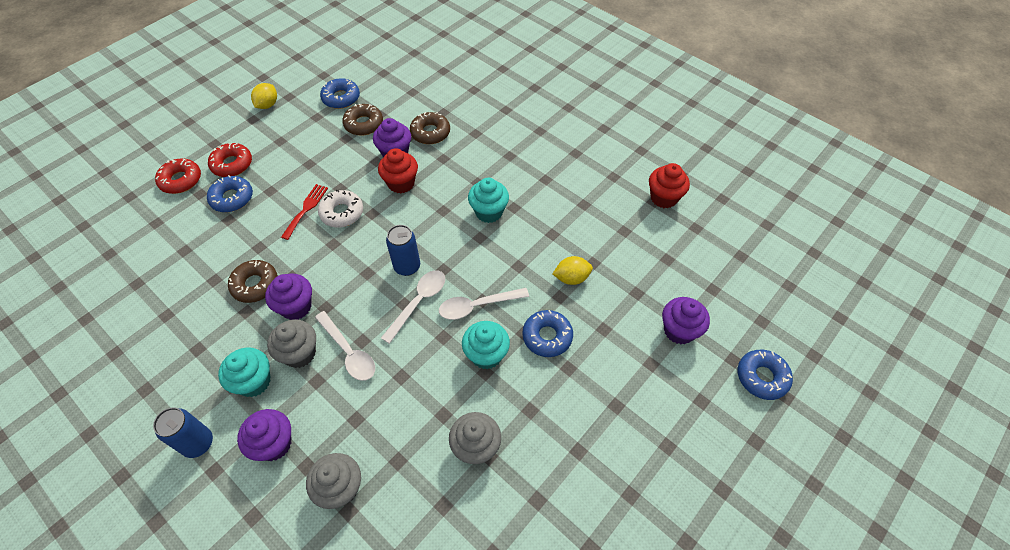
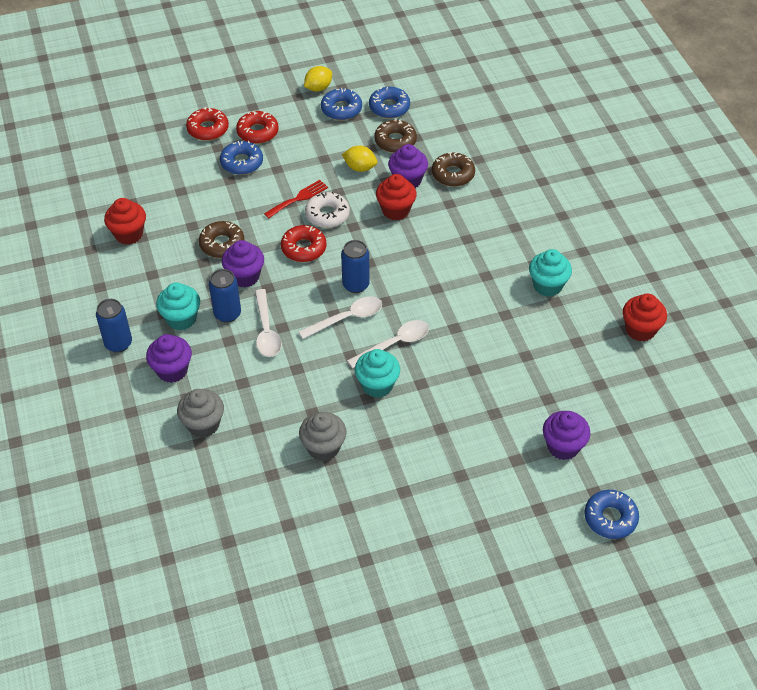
camera: 30 degrees right, 5 degrees down
(150, 318) = (129, 234): none -> red cupcake
(300, 353) = (227, 314): grey cupcake -> blue can
(338, 253) = (303, 248): none -> red donut
(477, 306) = (395, 344): white spoon -> white spoon turned 135 degrees clockwise
(489, 212) = (459, 270): turquoise cupcake -> turquoise cupcake (547, 285)
(547, 336) = (439, 396): blue donut -> blue donut (341, 109)
(571, 278) = (496, 359): yellow lemon -> yellow lemon (360, 168)

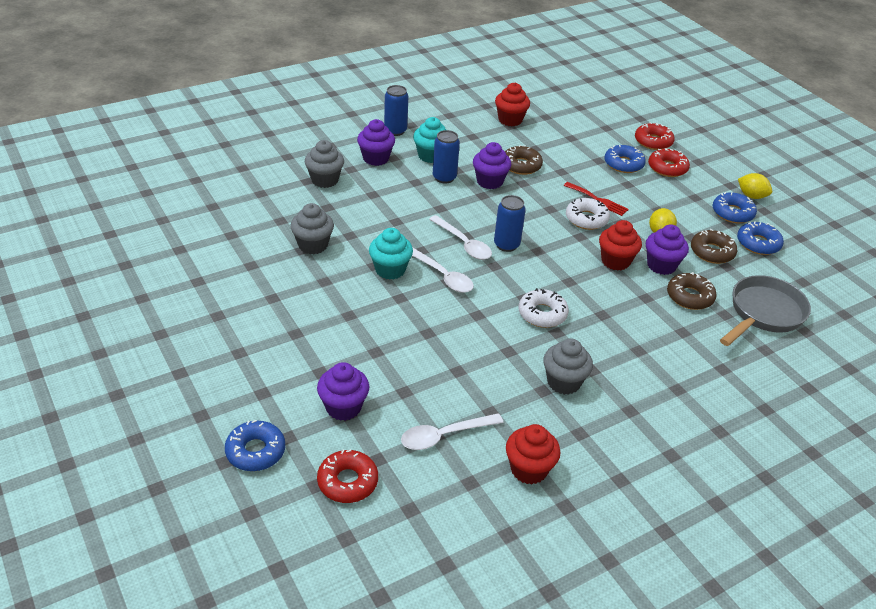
camera: 75 degrees right, 10 degrees down
(266, 331) = (432, 200): white spoon -> white spoon (444, 436)
(303, 248) = (537, 210): red donut -> red donut (347, 482)
(460, 280) = (542, 314): none -> white donut
(481, 135) = (763, 313): none -> grey pan
(547, 285) = (563, 382): turquoise cupcake -> grey cupcake

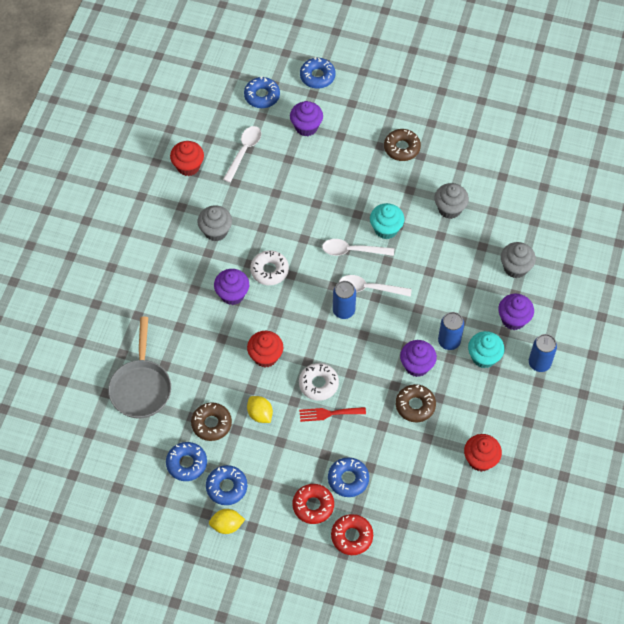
camera: 140 degrees right, 20 degrees up
(347, 482) = (262, 96): red donut -> blue donut
(661, 265) = (234, 378): purple cupcake -> purple cupcake (232, 294)
(689, 297) = (196, 363): brown donut -> brown donut (402, 148)

